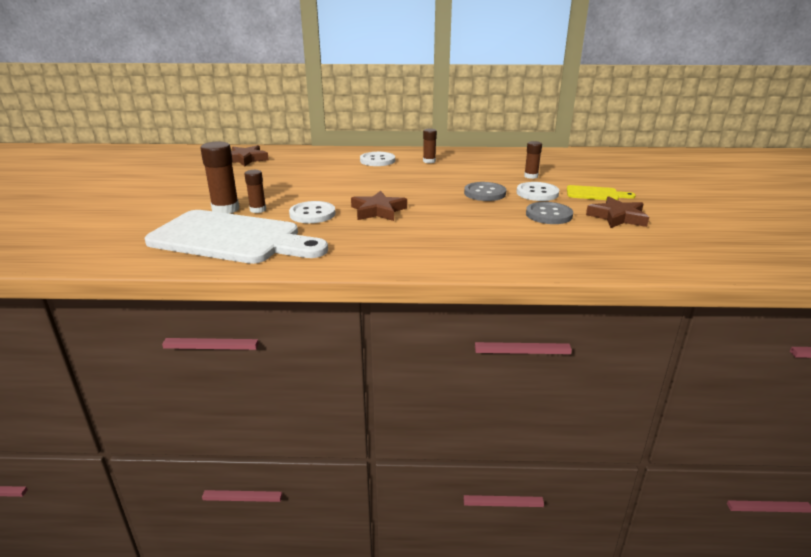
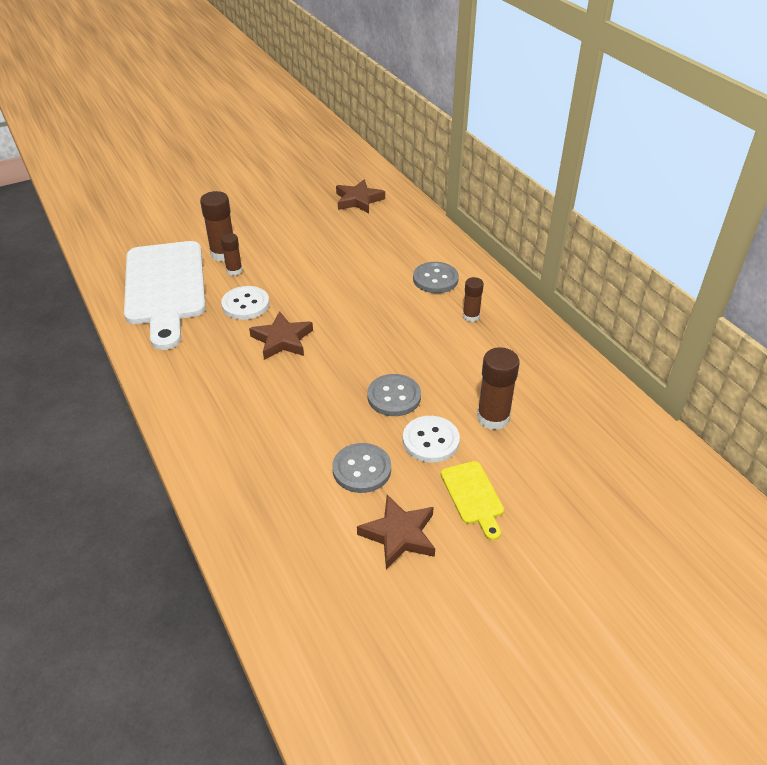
camera: 60 degrees right, 15 degrees up
(377, 160) = (435, 279): white button -> grey button
(531, 176) = (493, 418): brown glue stick -> brown glue stick, size x1.66

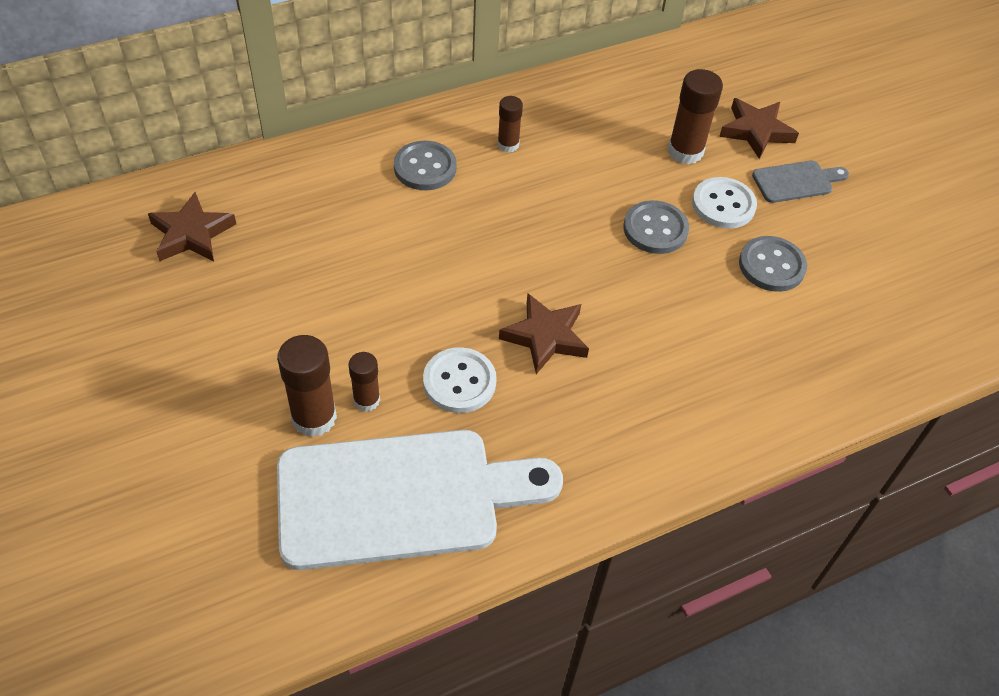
camera: 90 degrees left, 10 degrees up
(399, 535) = (854, 242): brown star -> brown star (756, 131)
(473, 496) = (796, 181): yellow cutting board -> grey cutting board

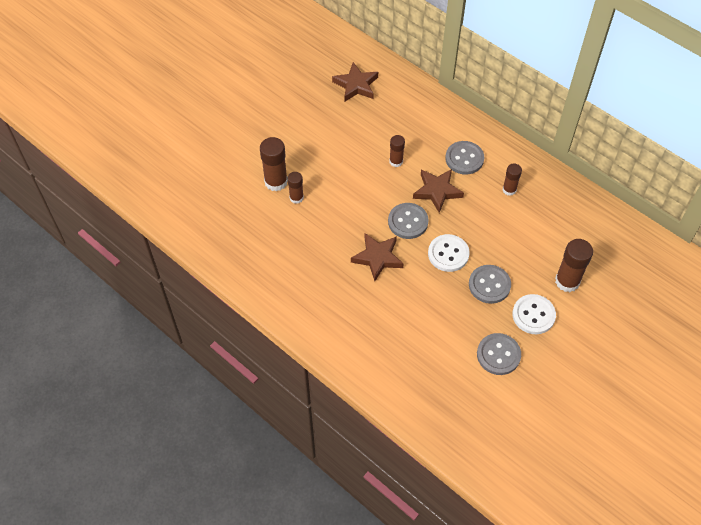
camera: 70 degrees right, 5 degrees up
(378, 244) = (396, 161): none -> brown glue stick
(401, 497) = (250, 233): white cutting board -> none
(459, 382) = (327, 231): white button -> white button (448, 254)
(499, 274) = (408, 222): none -> grey button
(756, 131) = (615, 316): brown star -> brown star (437, 191)
(796, 181) = (582, 351): grey cutting board -> none

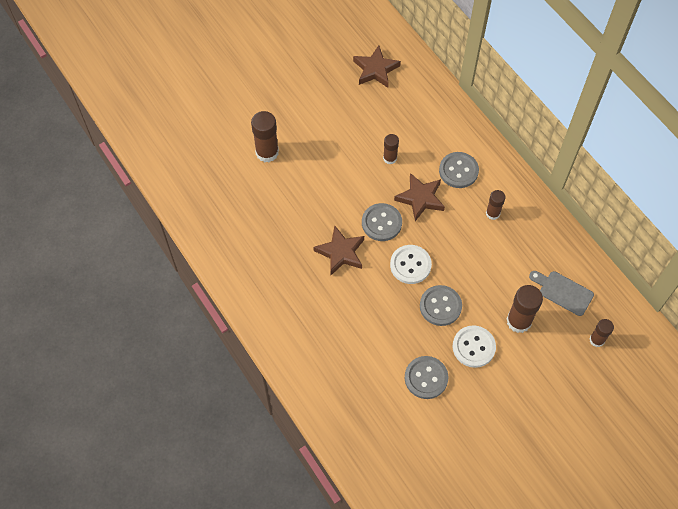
camera: 15 degrees right, 5 degrees up
(296, 198) = (282, 173): brown glue stick -> brown glue stick (597, 340)
(598, 245) = (563, 292): none -> grey cutting board

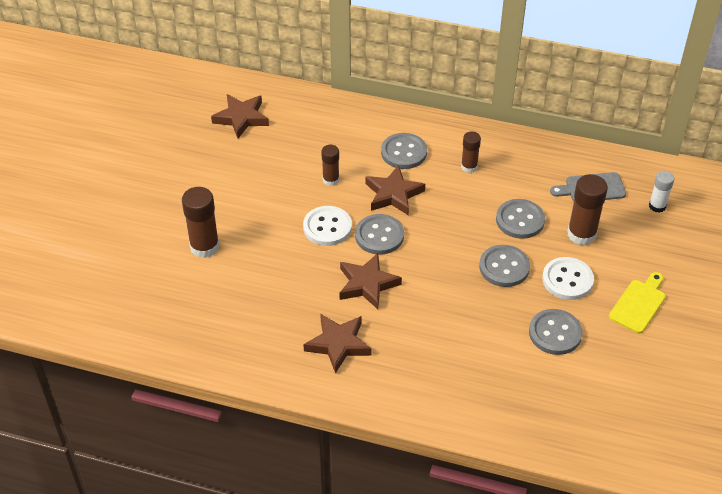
camera: 40 degrees left, 15 degrees down
(284, 281) = (338, 344): none -> brown star
(410, 265) = (442, 252): white button -> white button (327, 227)
(486, 279) = (520, 220): none -> grey button
(504, 401) = (638, 304): none -> yellow cutting board
(597, 340) = (657, 206): brown glue stick -> white glue stick

